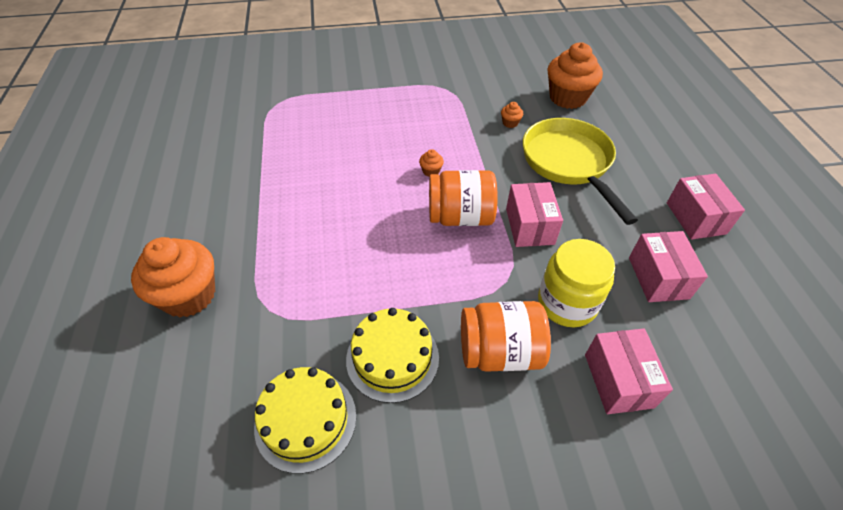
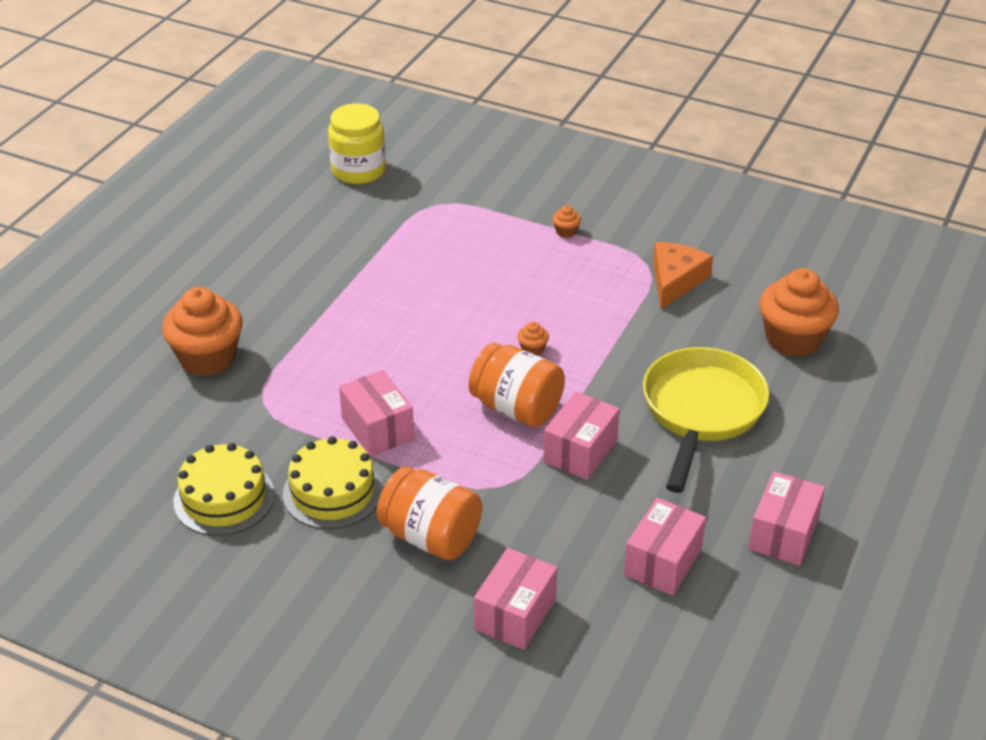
camera: 35 degrees right, 10 degrees down
(379, 283) = (377, 429): none -> pink box
(471, 91) = (675, 280): none -> orange cheese
(510, 123) = (682, 337): orange cupcake -> orange cupcake (566, 232)
(567, 303) = (539, 533): yellow jar -> yellow jar (358, 170)

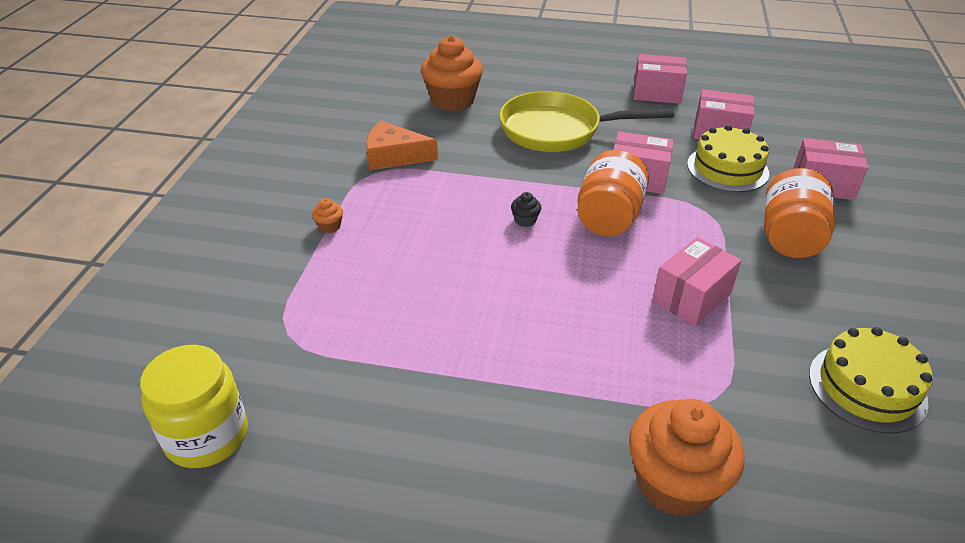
camera: 105 degrees left, 0 degrees up
(332, 492) = (792, 308): yellow cake -> yellow cake (727, 168)
(532, 349) = (525, 220): orange cupcake -> black cupcake

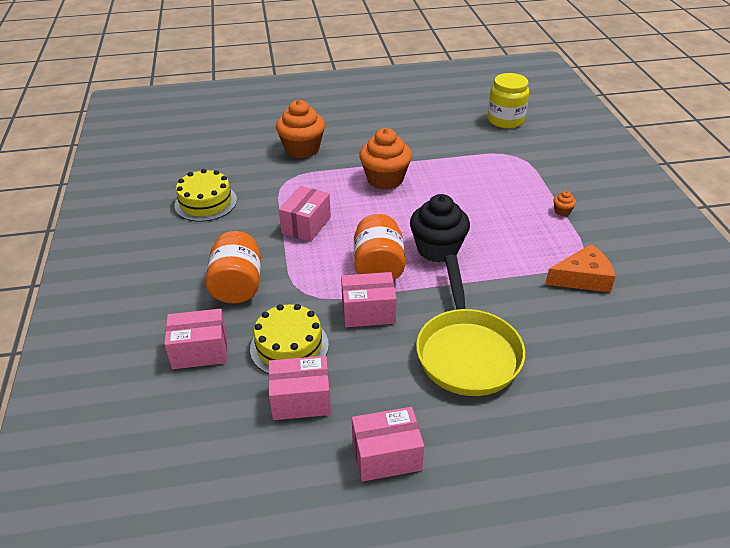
camera: 160 degrees right, 0 degrees up
(452, 100) = (601, 365): orange cupcake -> orange cupcake (385, 179)
(525, 220) = (437, 249): black cupcake -> black cupcake, size x2.49
(558, 130) = (466, 351): yellow pan -> yellow pan turned 105 degrees clockwise

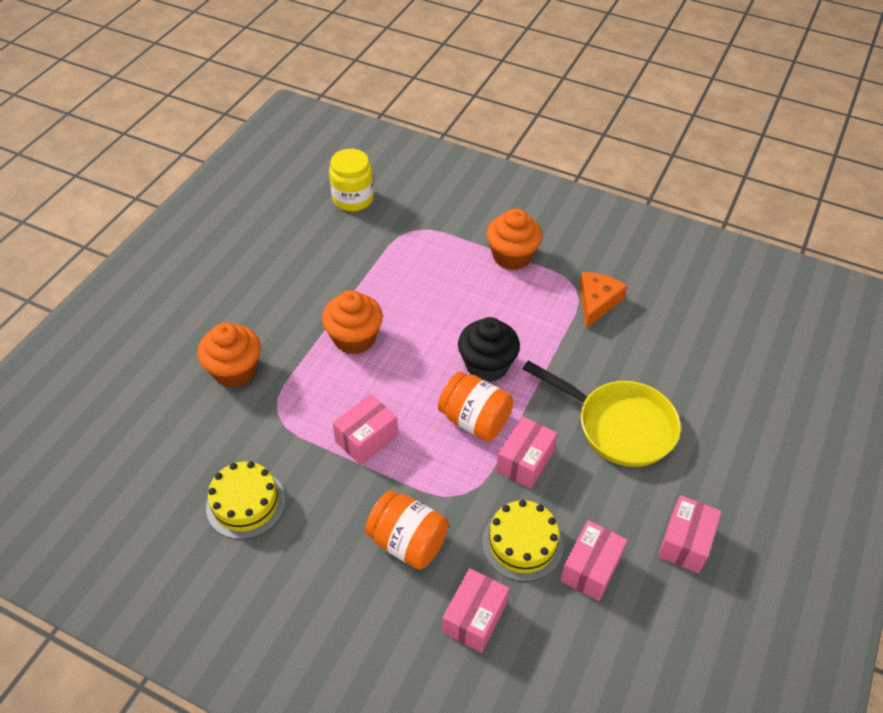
camera: 55 degrees left, 10 degrees up
(306, 225) = (366, 438): pink box -> pink box turned 75 degrees clockwise
(562, 211) = (512, 256): orange cupcake -> orange cupcake, size x2.49

